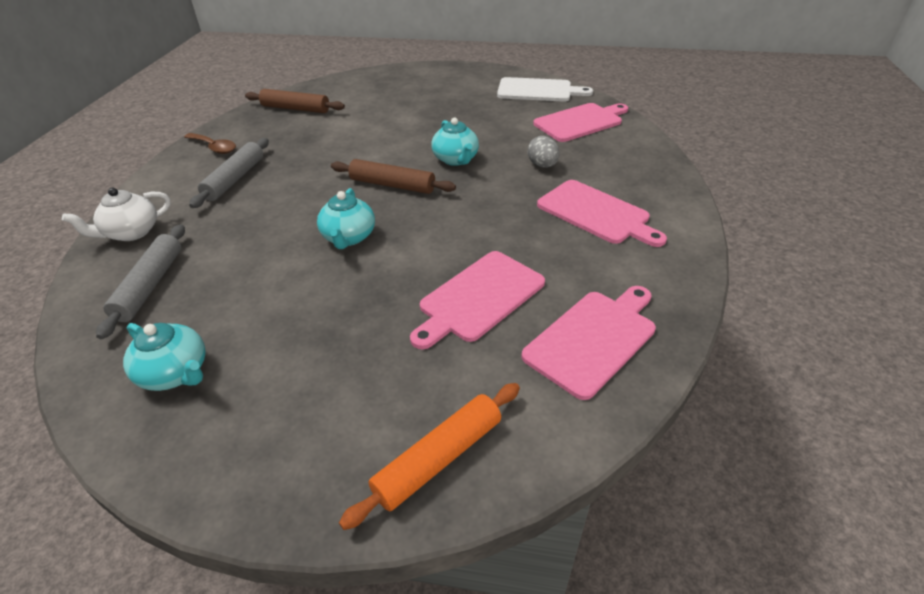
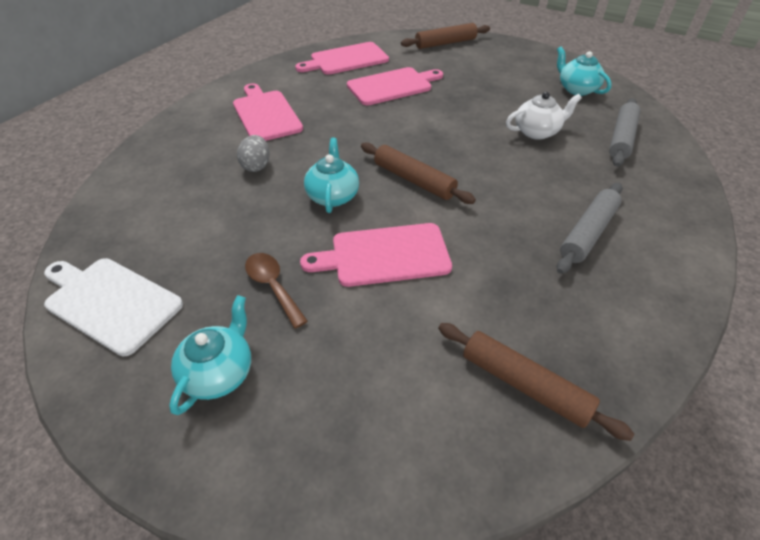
camera: 160 degrees left, 5 degrees up
(131, 233) = (670, 189): white teapot -> white teapot (537, 132)
(214, 147) = (640, 306): brown spoon -> brown spoon (273, 286)
(348, 237) = (467, 139): turquoise teapot -> turquoise teapot (219, 372)
(438, 459) = (445, 43): orange rolling pin -> brown rolling pin
(580, 122) = (146, 214): pink cutting board -> pink cutting board (384, 255)

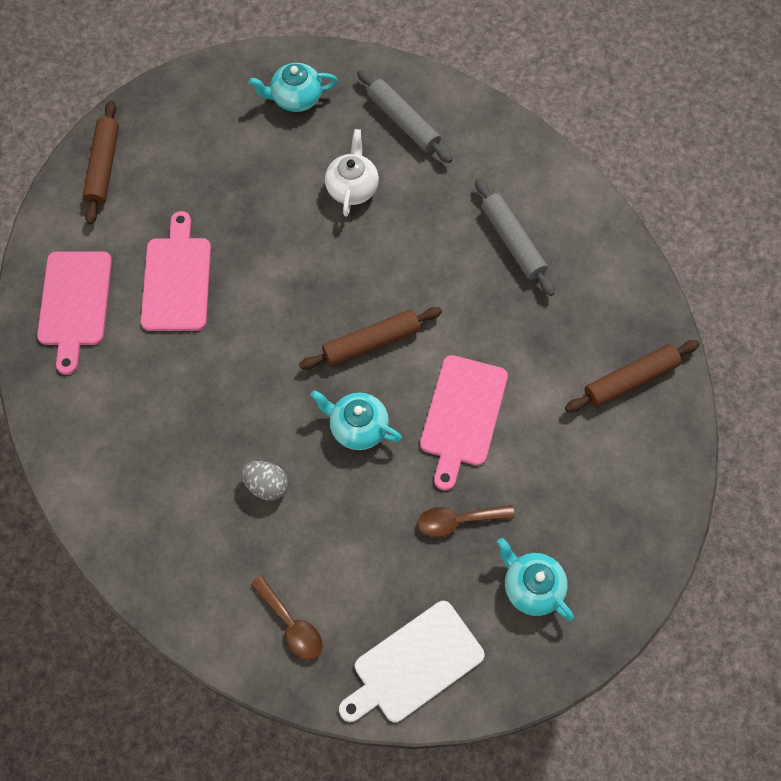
camera: 65 degrees left, 20 degrees up
(137, 213) = (291, 624): none -> brown spoon
(266, 114) = (161, 444): pink cutting board -> none

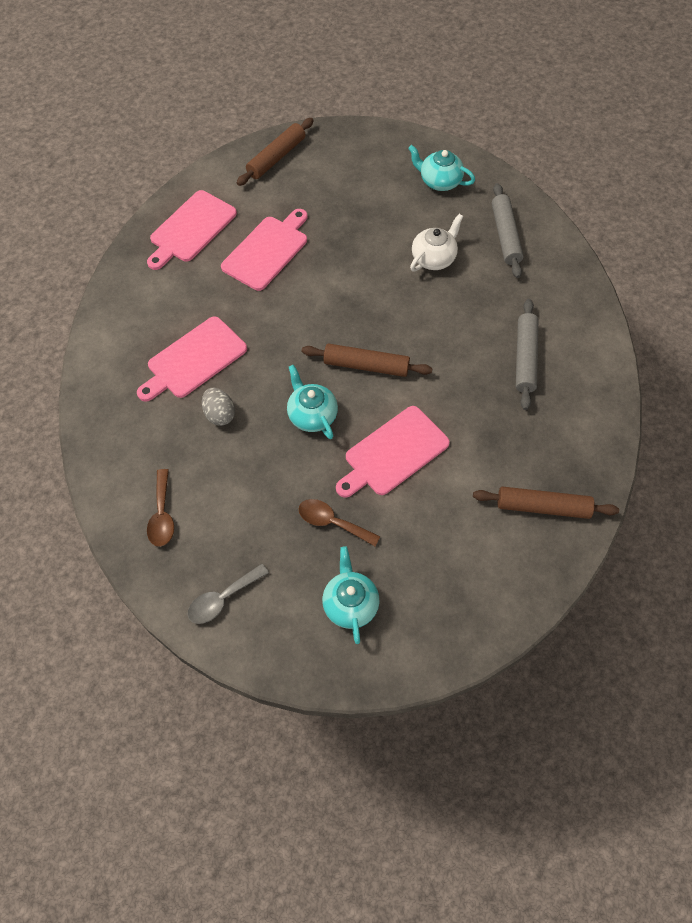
camera: 35 degrees right, 5 degrees down
(194, 445) = (194, 359): none -> pink cutting board
(414, 664) = (222, 599): white cutting board -> grey spoon

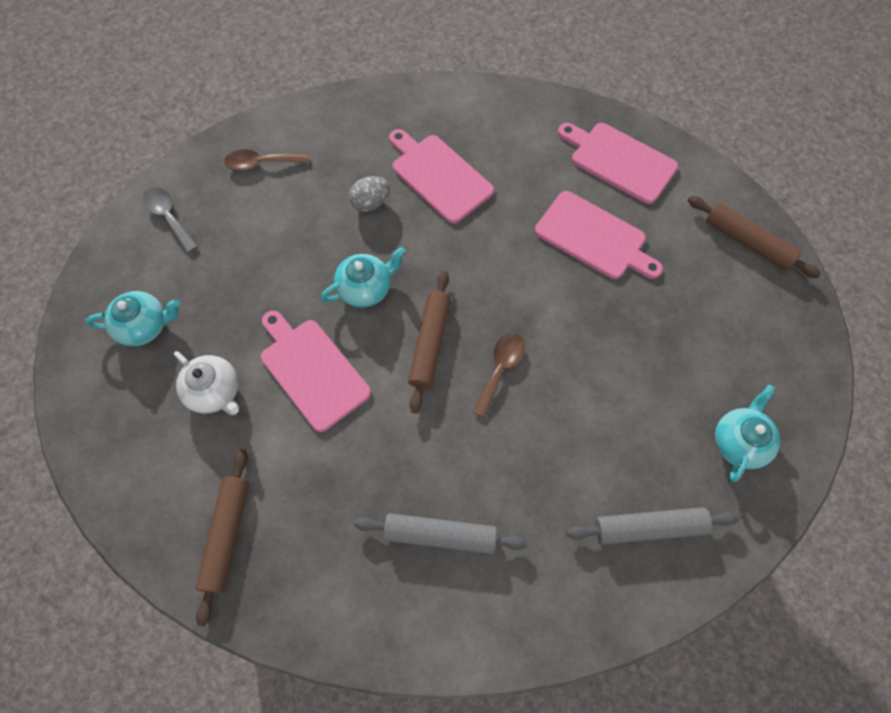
camera: 90 degrees right, 5 degrees up
(332, 522) = (235, 309): brown spoon -> brown spoon (500, 369)
(434, 258) = (599, 428): white teapot -> white teapot (215, 392)

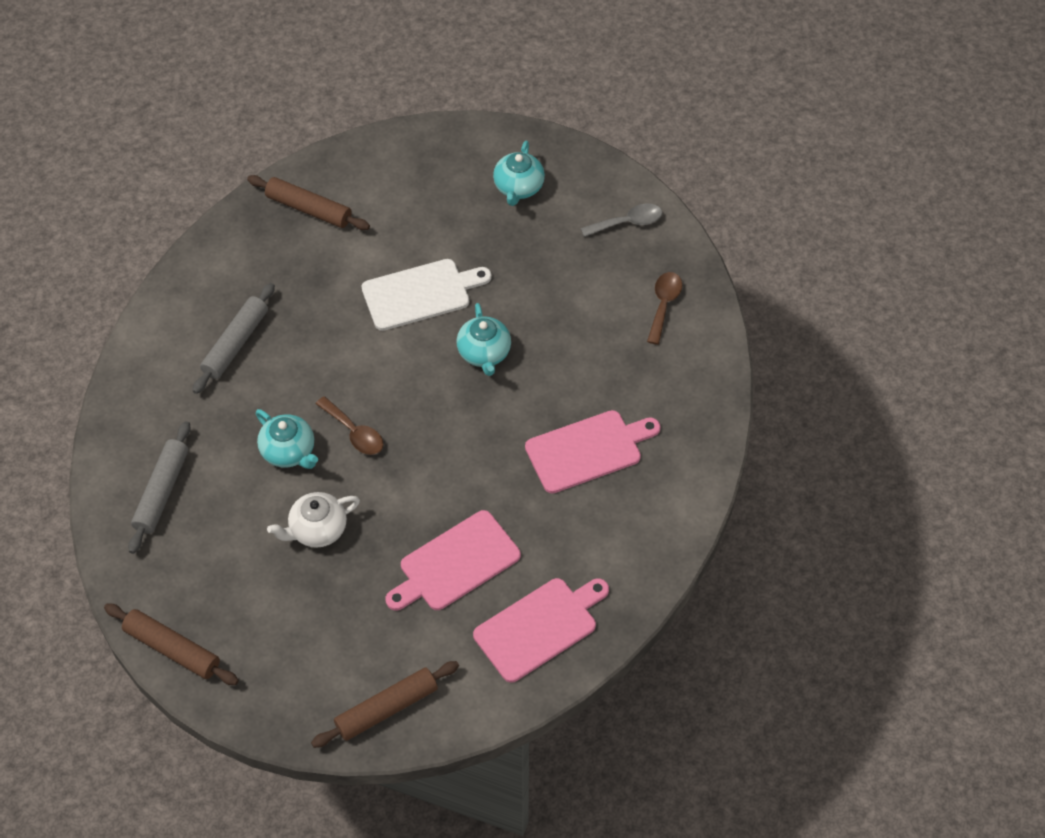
camera: 110 degrees right, 10 degrees down
(215, 392) = (433, 224): white teapot -> white teapot (317, 530)
(312, 370) = (420, 294): pink cutting board -> white cutting board
(370, 203) = (578, 382): grey egg -> none
(430, 343) = (405, 386): brown rolling pin -> brown rolling pin (172, 649)
(739, 442) = (193, 596): turquoise teapot -> turquoise teapot (289, 452)

